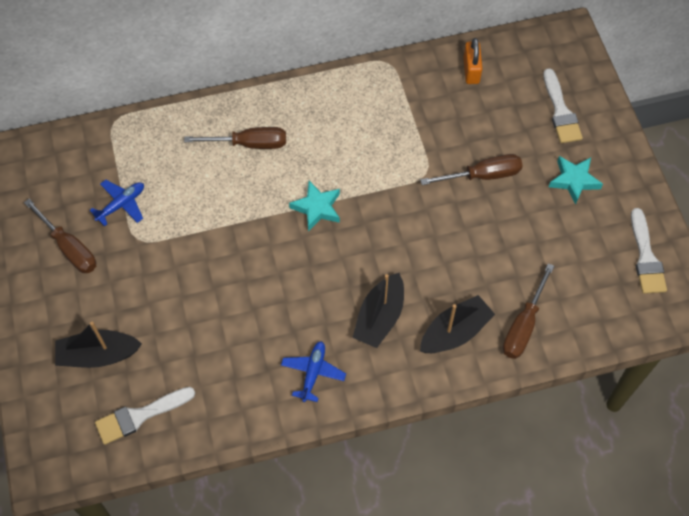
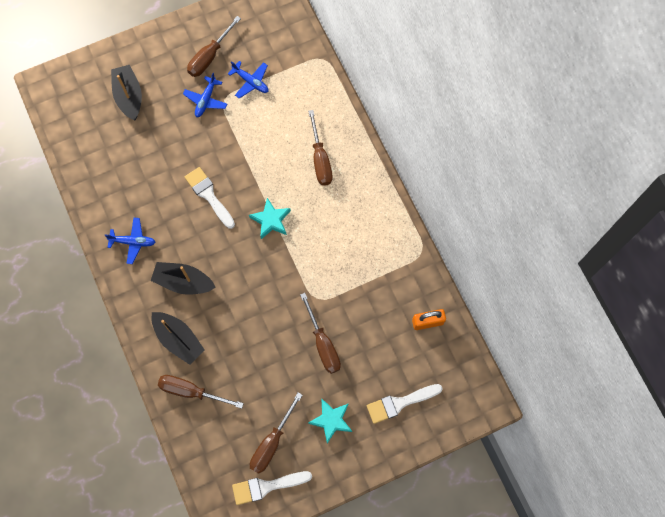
camera: 80 degrees right, 10 degrees up
(132, 260) = (206, 100): none -> blue plane
(140, 416) = (87, 134): white brush -> white brush (209, 195)
(595, 245) = (272, 443): none -> brown screwdriver

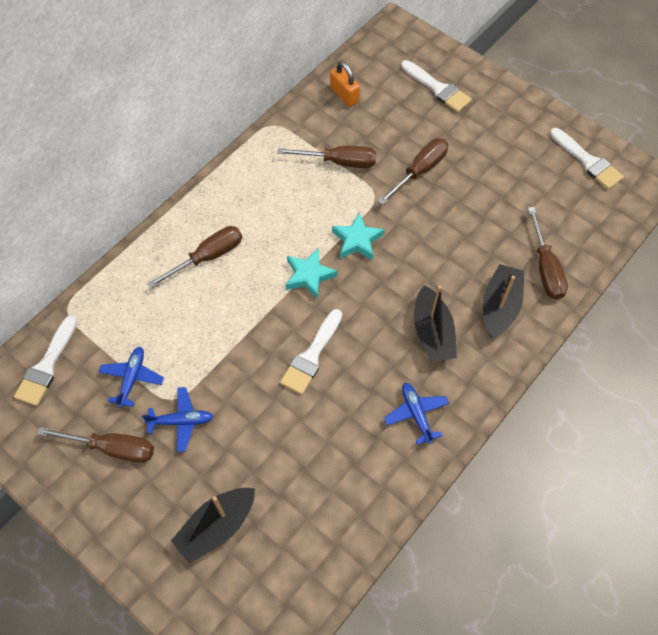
camera: 115 degrees left, 10 degrees down
(272, 443) = (545, 174): brown screwdriver -> brown screwdriver (339, 162)
(286, 36) = (47, 365): none -> white brush
(331, 420) = (490, 135): turquoise star -> turquoise star (357, 240)

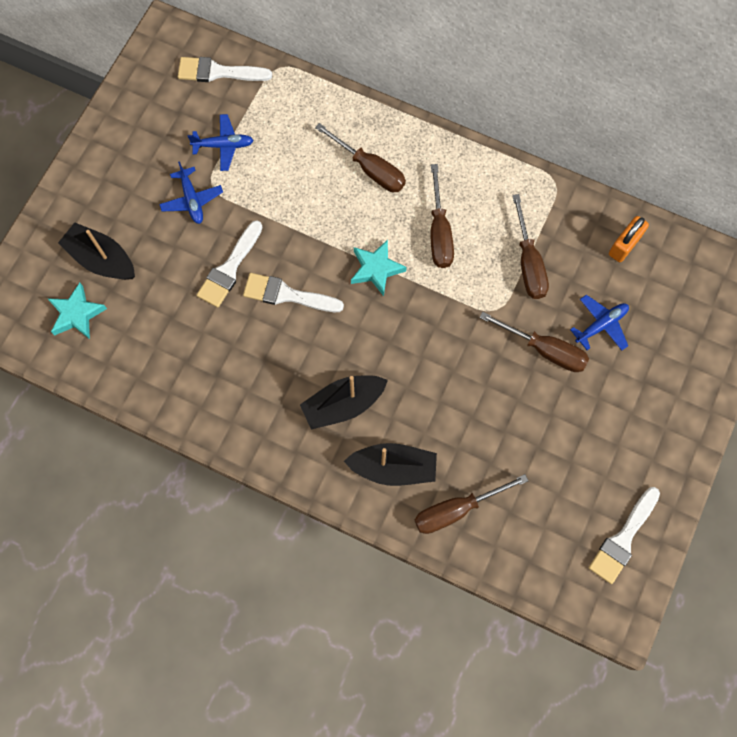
camera: 75 degrees right, 10 degrees up
(112, 448) = (154, 152): brown screwdriver -> brown screwdriver (439, 232)
(357, 240) = (432, 305): turquoise star -> turquoise star (77, 314)
(416, 414) = (249, 407): blue plane -> blue plane (601, 325)
(438, 88) = (672, 345): white brush -> white brush (229, 268)

